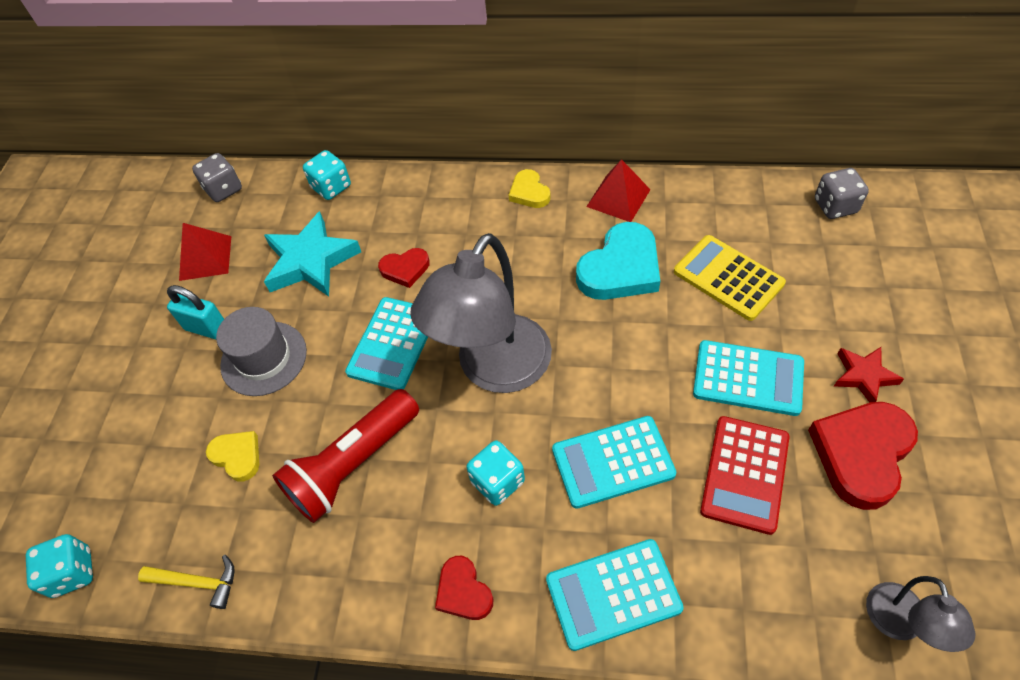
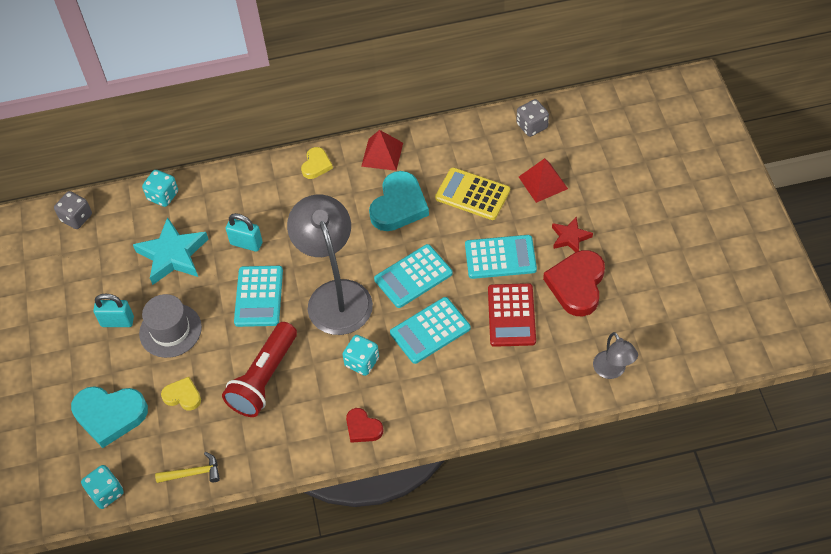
camera: 20 degrees left, 0 degrees up
(135, 455) = (110, 415): none -> turquoise heart
(205, 258) = (89, 273): red pyramid -> red pyramid (543, 182)
(405, 269) = (246, 243): red heart -> turquoise padlock
(494, 370) = (335, 295): grey lamp -> grey lamp turned 150 degrees clockwise
(529, 192) = (316, 165): yellow heart -> yellow heart turned 120 degrees counterclockwise
(613, 594) = (452, 403): turquoise calculator -> turquoise calculator (413, 276)

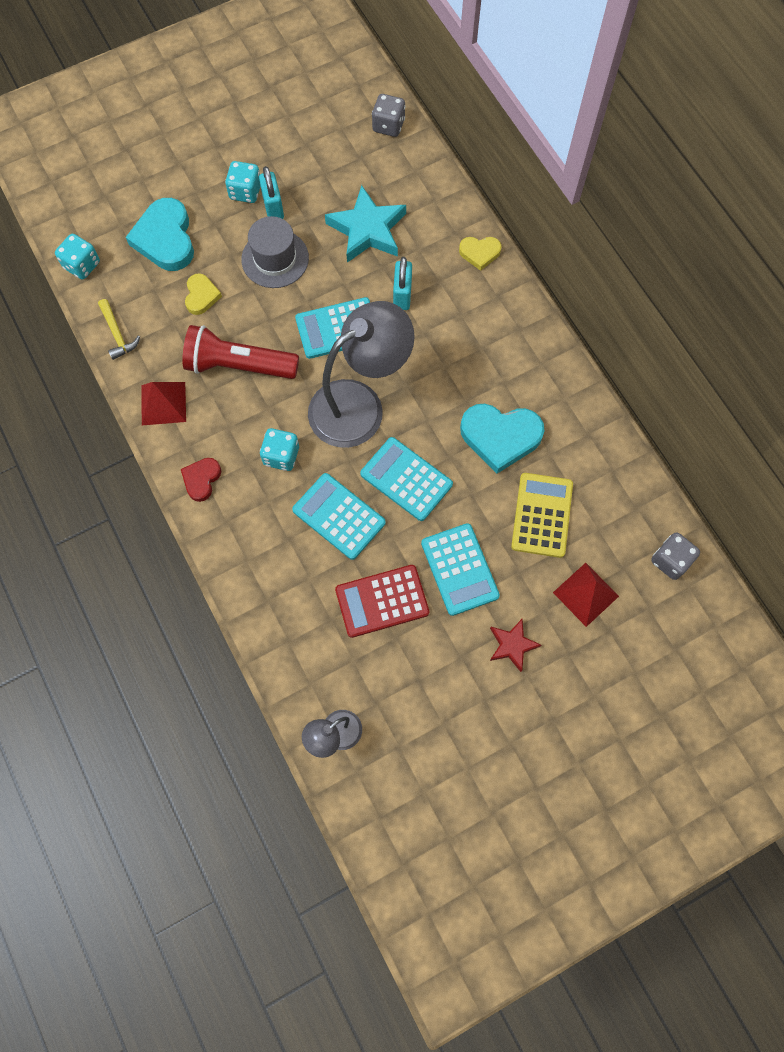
camera: 70 degrees right, 15 degrees up
(163, 196) = (440, 194): turquoise dice -> turquoise dice (245, 192)
(316, 165) = (530, 333): yellow heart -> yellow heart (479, 253)
(382, 154) = (568, 398): red pyramid -> red pyramid (163, 403)
(577, 285) = (444, 668): red heart -> none

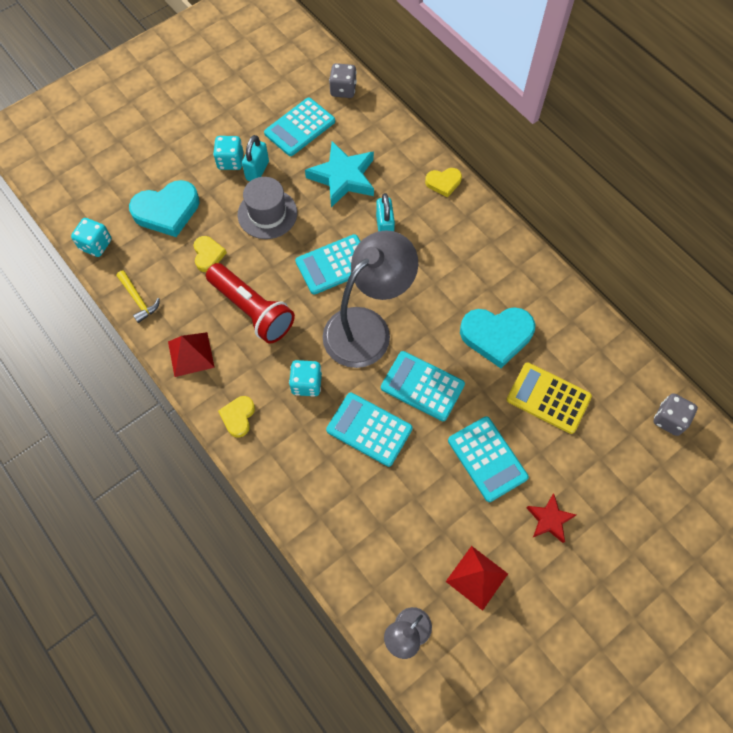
camera: 10 degrees left, 5 degrees down
(165, 239) = (167, 211): turquoise heart -> turquoise heart turned 90 degrees counterclockwise
(201, 479) = (238, 417): red heart -> yellow heart
(238, 365) = (252, 310): red flashlight -> red flashlight turned 135 degrees counterclockwise
(273, 207) = (257, 171): turquoise padlock -> turquoise padlock turned 45 degrees clockwise
(330, 163) = (300, 127): none -> turquoise calculator
(382, 601) = (424, 500): red calculator -> none
(541, 515) = (548, 398): yellow calculator -> yellow calculator turned 60 degrees counterclockwise
(585, 594) = (603, 462): red pyramid -> red pyramid (476, 577)

